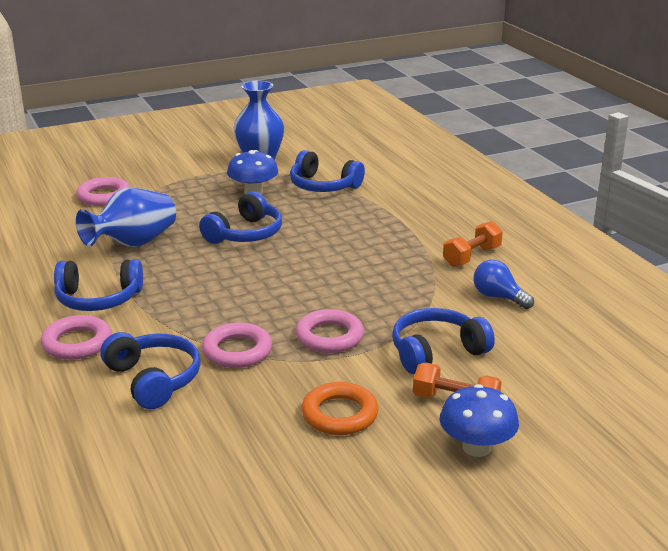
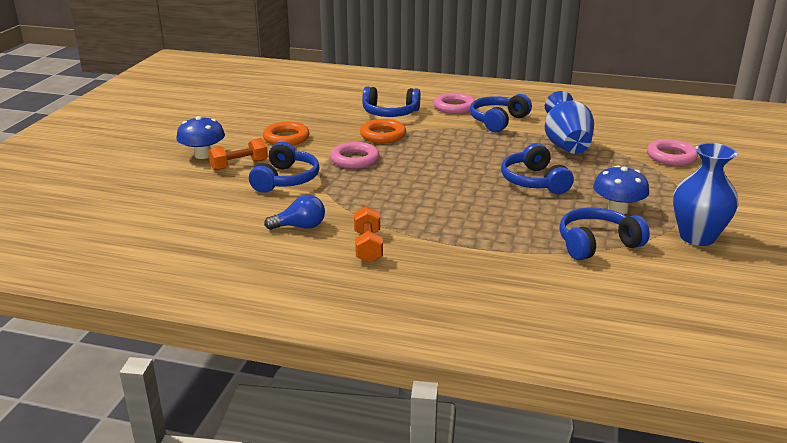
camera: 130 degrees right, 0 degrees up
(237, 351) = (383, 135): pink ring -> orange ring

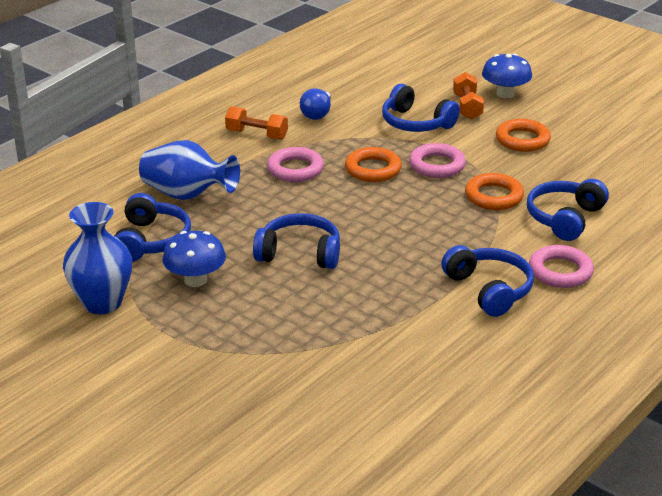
camera: 115 degrees right, 5 degrees up
(384, 181) = (373, 169): none -> orange ring
(566, 145) = (374, 313): blue vase -> blue vase (187, 195)
(671, 157) = (278, 384): pink ring -> pink ring (295, 169)

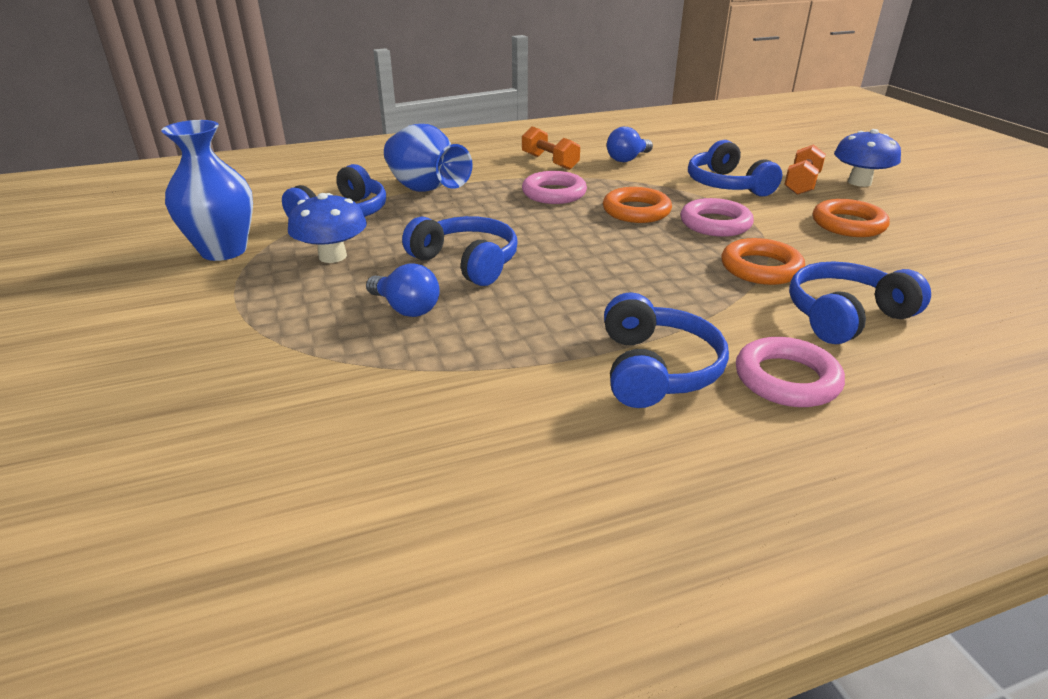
camera: 30 degrees right, 0 degrees up
(300, 302) = (406, 308): none -> blue light bulb

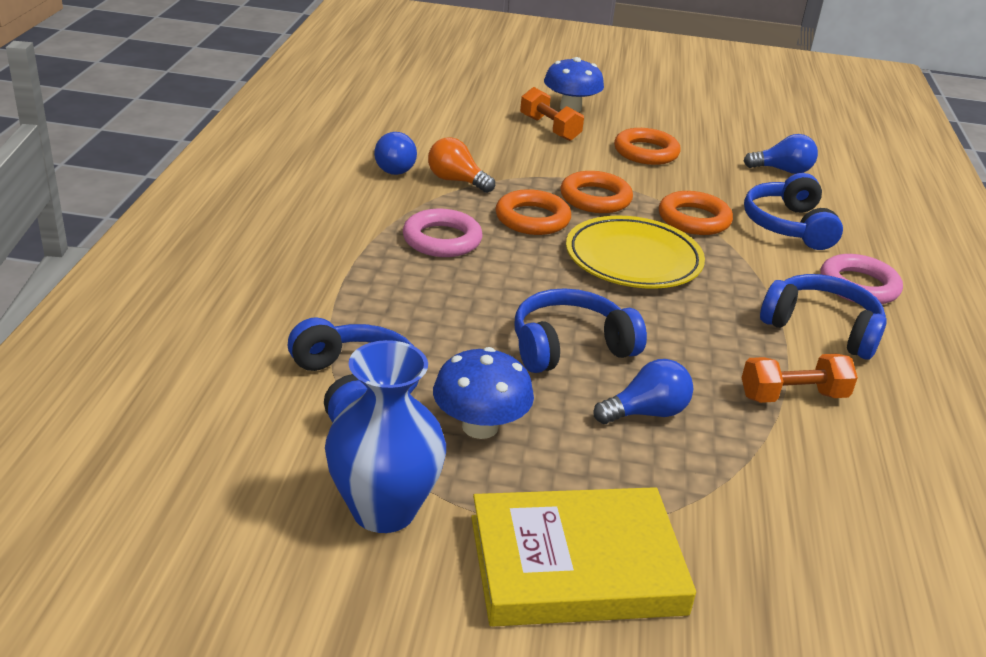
camera: 65 degrees left, 0 degrees up
(197, 320) = (576, 565): none -> yellow book
(425, 189) = (338, 308): blue vase -> none
(549, 162) = (345, 207): orange dumbbell -> orange dumbbell (793, 396)
(637, 258) = (633, 260): none -> yellow plate
(646, 178) = (456, 181): none -> orange light bulb
(715, 224) = (595, 198): pink ring -> orange ring
(727, 185) = (517, 156): blue headphones -> none
(972, 292) = (782, 170): none -> blue light bulb

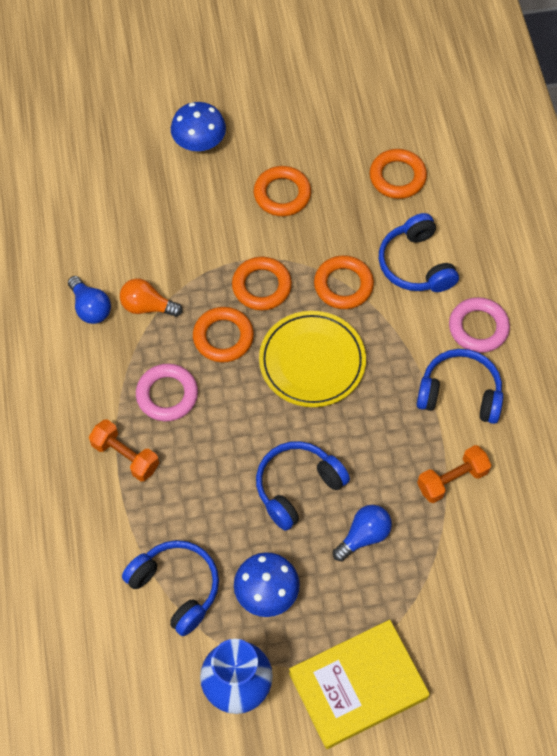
camera: 15 degrees left, 30 degrees up
(549, 128) = (193, 187): orange dumbbell -> orange dumbbell (125, 456)
(782, 170) = (397, 177): blue light bulb -> orange ring

